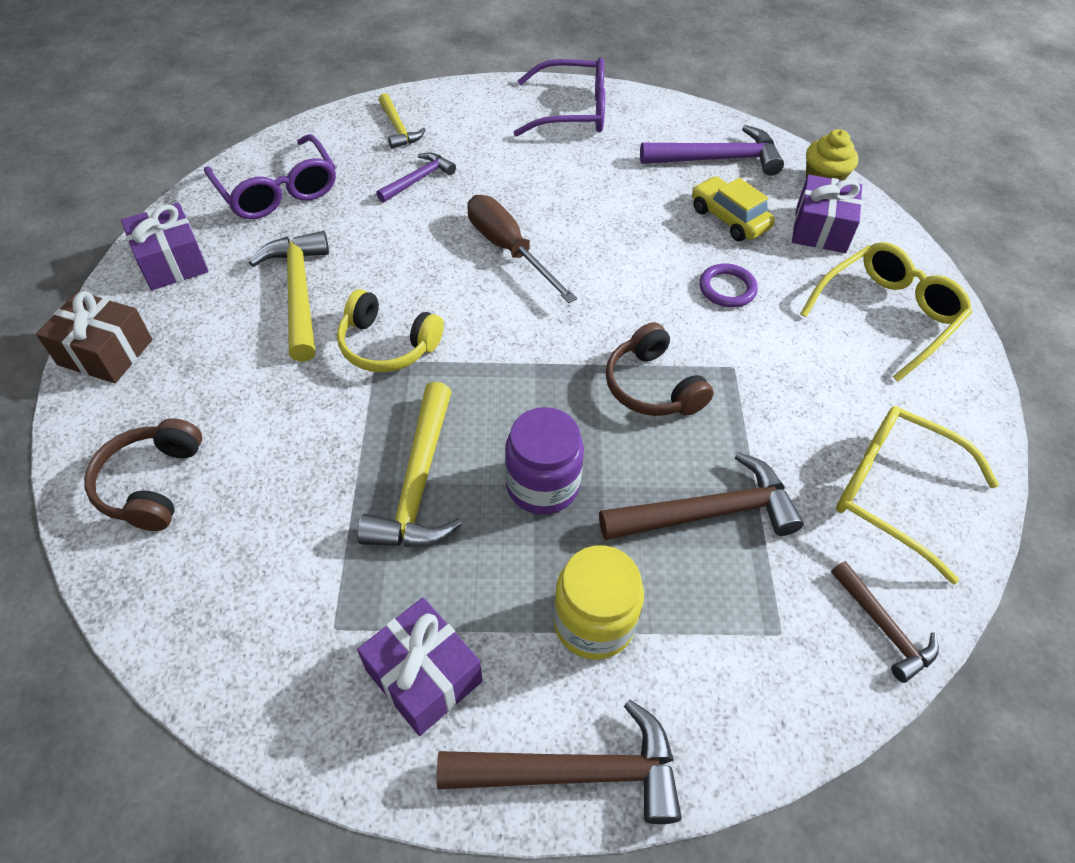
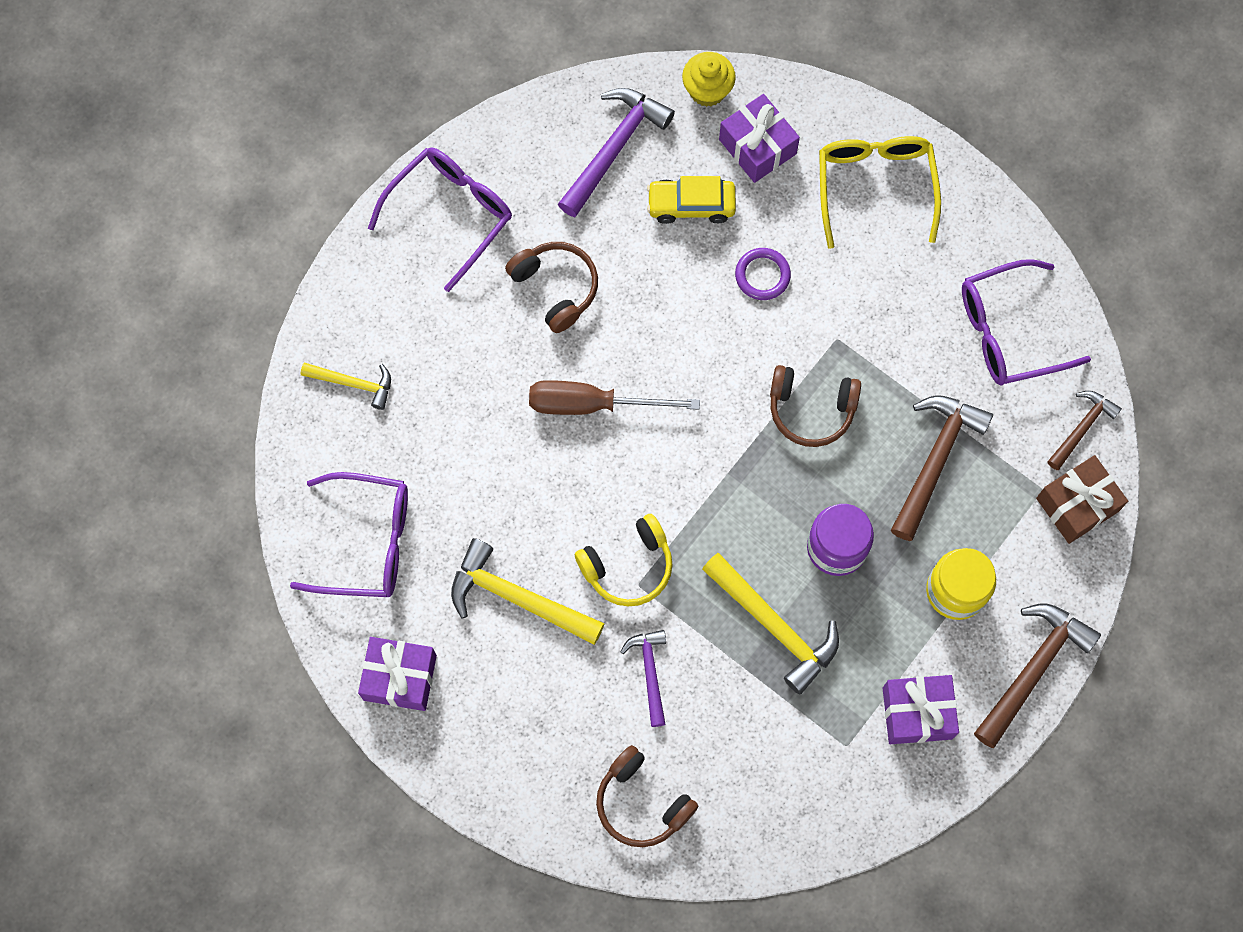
camera: 50 degrees left, 20 degrees up
(105, 352) = (476, 778): brown gift -> brown gift (1077, 505)
(418, 180) = (444, 415): purple hammer -> purple hammer (650, 673)
(579, 184) = (556, 288): none -> brown headphones
(883, 627) = (1082, 428): brown hammer -> brown hammer turned 60 degrees counterclockwise
(894, 492) = (1008, 331): yellow glasses -> purple glasses

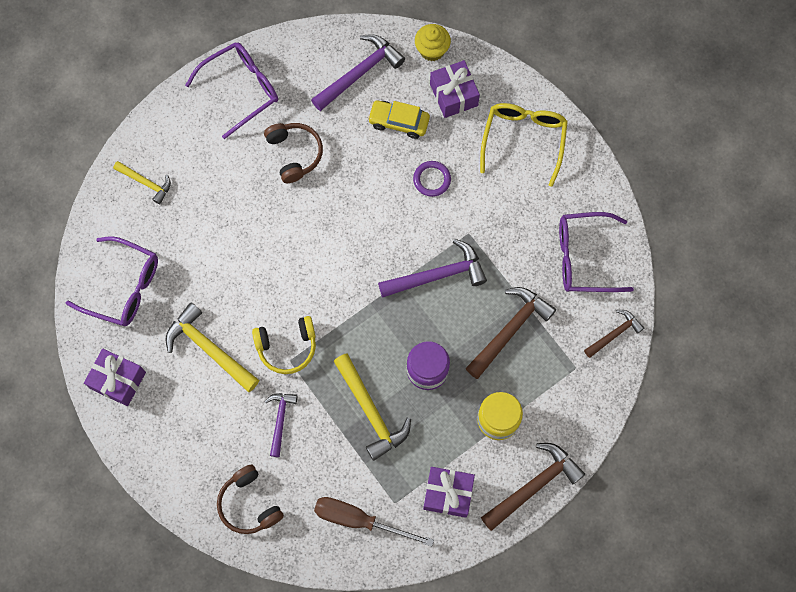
camera: 15 degrees right, 0 degrees up
(592, 404) = (295, 235): brown screwdriver -> brown screwdriver (359, 520)
(811, 409) = (437, 275): brown headphones -> purple hammer
(1077, 505) = (596, 384): brown gift -> none

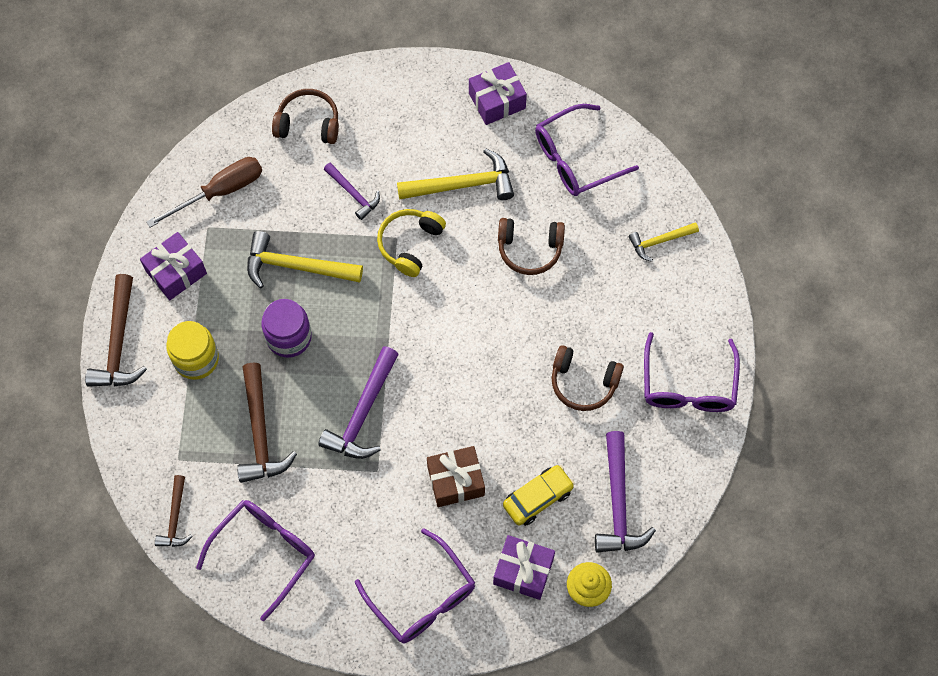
camera: 130 degrees right, 5 degrees down
(223, 263) = (529, 249): none -> brown headphones
(432, 179) = (456, 481): purple ring -> brown gift
(523, 140) = (422, 597): yellow glasses -> purple glasses

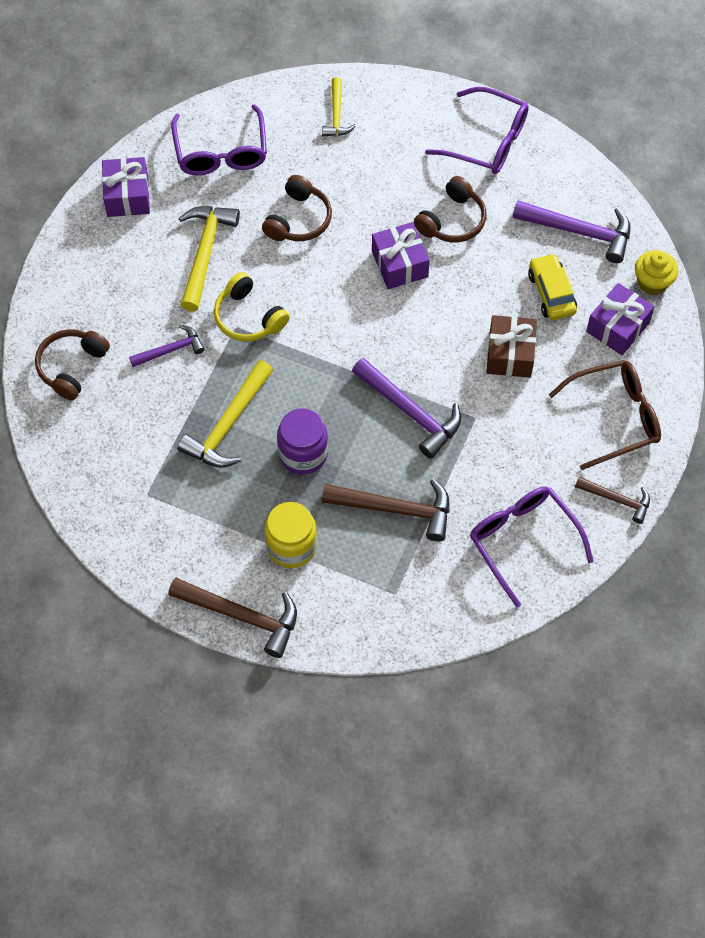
camera: 70 degrees left, 5 degrees down
(175, 518) = (457, 614): brown hammer -> brown hammer (617, 500)
(176, 272) = (185, 538): purple gift -> purple gift (399, 264)
(220, 192) = (111, 471): brown screwdriver -> none
(422, 597) = (615, 417): purple glasses -> brown glasses

